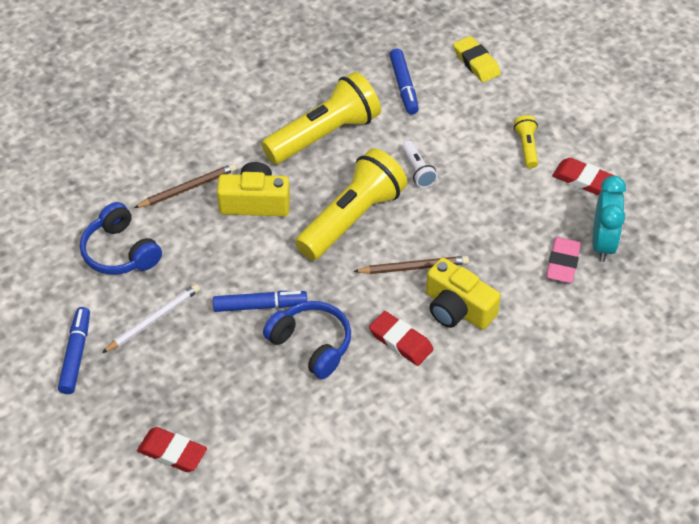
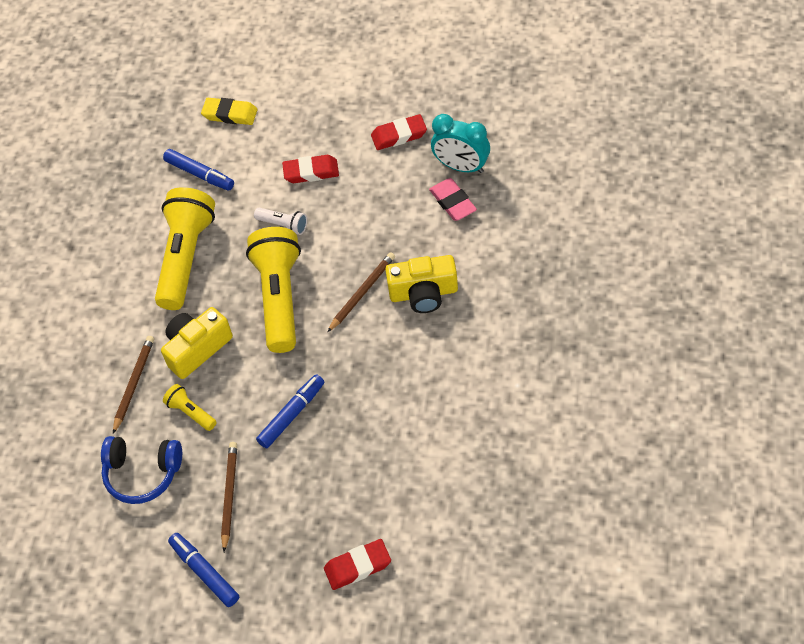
camera: 40 degrees left, 5 degrees up
(153, 320) = (229, 495): white pencil -> brown pencil
(311, 344) = (359, 406): blue headphones -> none
(400, 341) = (414, 348): red eraser -> red eraser (311, 172)
(526, 147) = (336, 145): yellow flashlight -> yellow flashlight (191, 412)
(602, 243) = (461, 167): turquoise clock -> turquoise clock turned 150 degrees clockwise

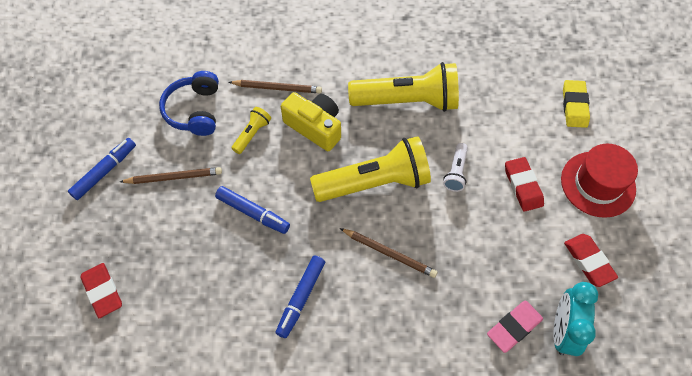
camera: 75 degrees right, 5 degrees up
(200, 174) = (499, 95): blue marker -> blue marker (301, 298)
(321, 113) = (598, 184): none -> red hat
(423, 293) = (396, 312): yellow camera -> none

